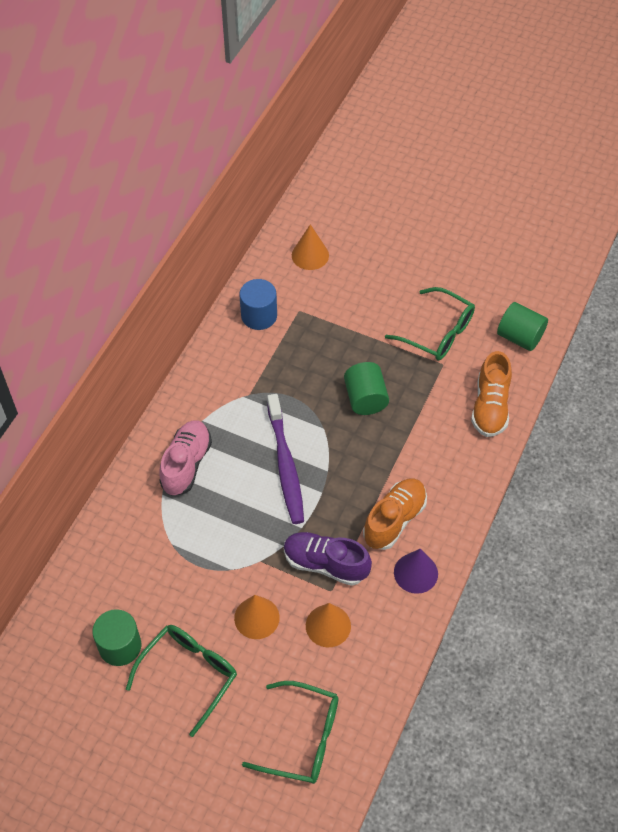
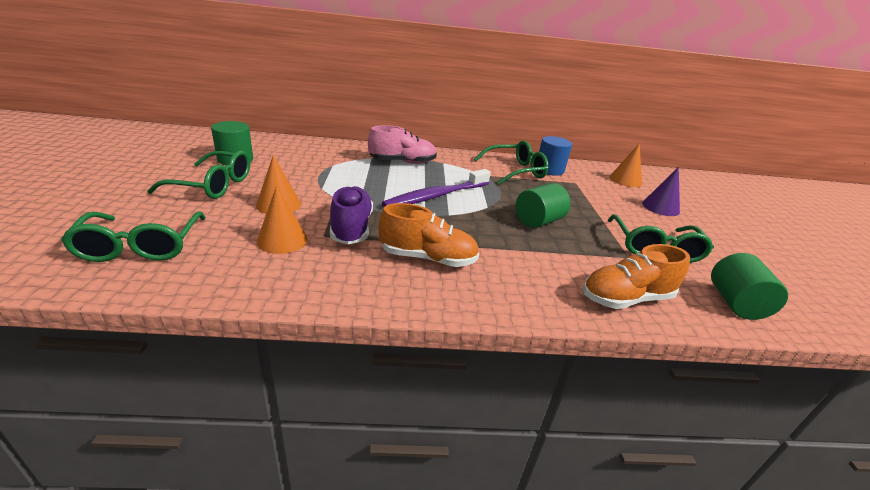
camera: 60 degrees right, 25 degrees down
(250, 354) = (515, 171): none -> green glasses
(416, 573) = (373, 284): purple cone -> purple cone (660, 207)

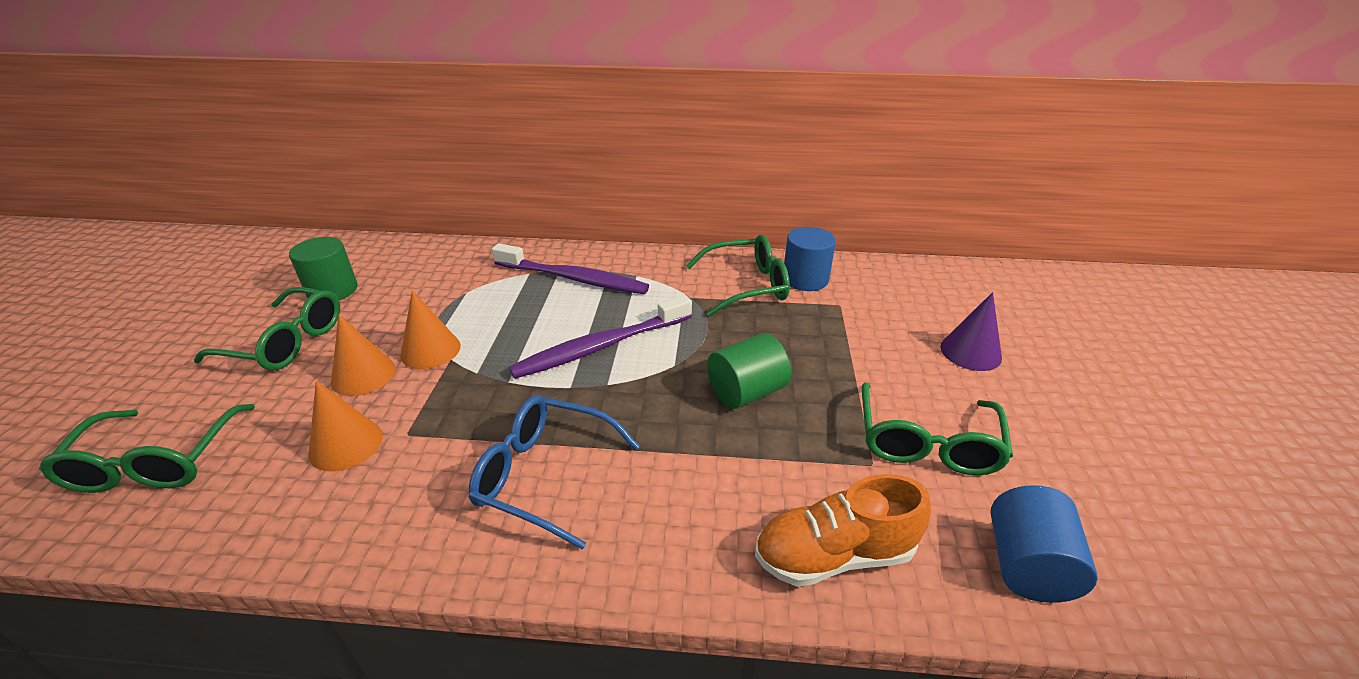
camera: 10 degrees right, 5 degrees up
(351, 228) = (451, 417): purple shoe -> none
(402, 162) = (573, 278): pink shoe -> purple toothbrush
(428, 258) = (544, 475): orange shoe -> blue glasses
(625, 180) = (929, 294): orange cone -> orange cone (430, 350)
(735, 303) = (1026, 565): green cylinder -> blue cylinder

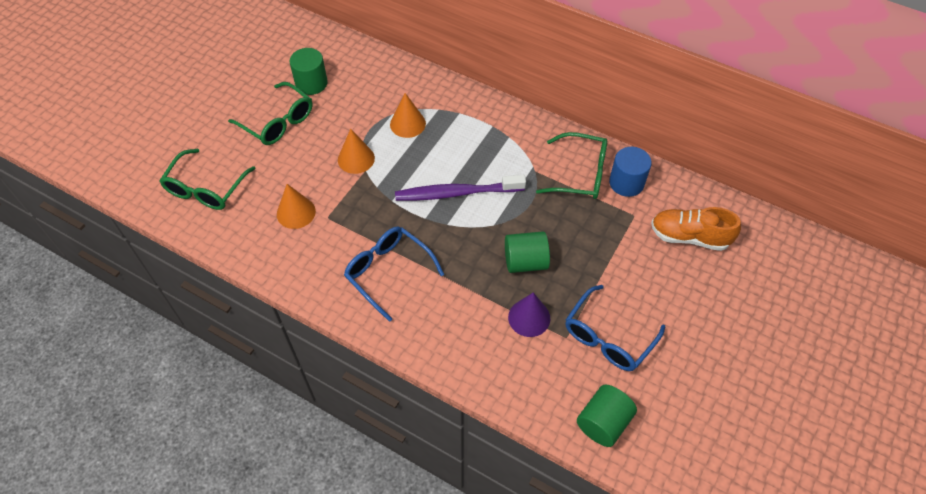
camera: 25 degrees right, 20 degrees up
(363, 375) = (314, 165): orange cone -> orange cone (407, 124)
(573, 278) = (465, 125): purple toothbrush -> none
(834, 555) = (509, 376): orange shoe -> orange shoe (689, 237)
(926, 443) = (608, 338): green glasses -> blue glasses
(970, 352) = (693, 288): purple cone -> purple cone (529, 317)
(1026, 565) = (603, 422): blue cylinder -> green cylinder

